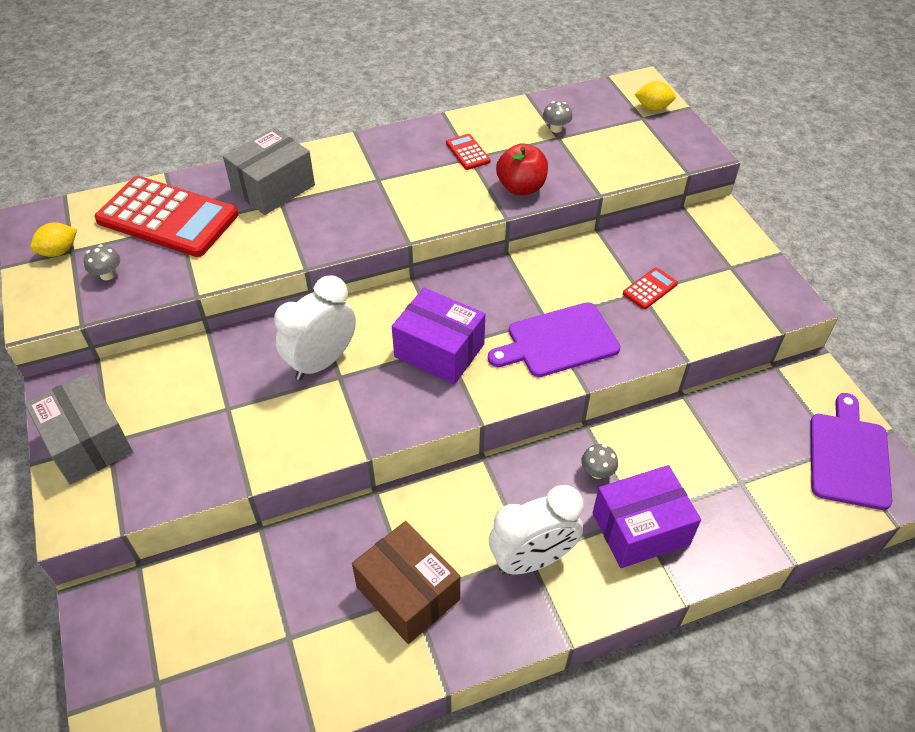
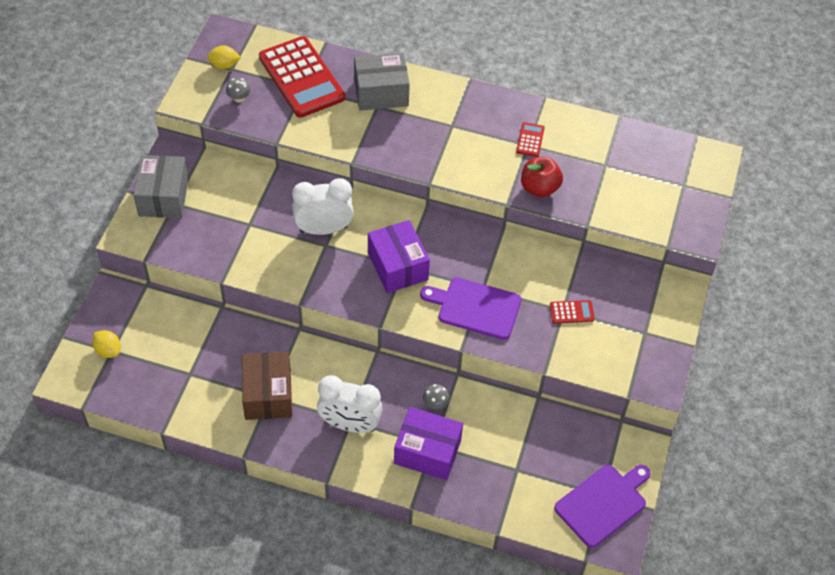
camera: 35 degrees right, 5 degrees up
(556, 128) = (611, 157): grey mushroom -> none
(653, 107) = (701, 182): yellow lemon -> yellow lemon (108, 350)

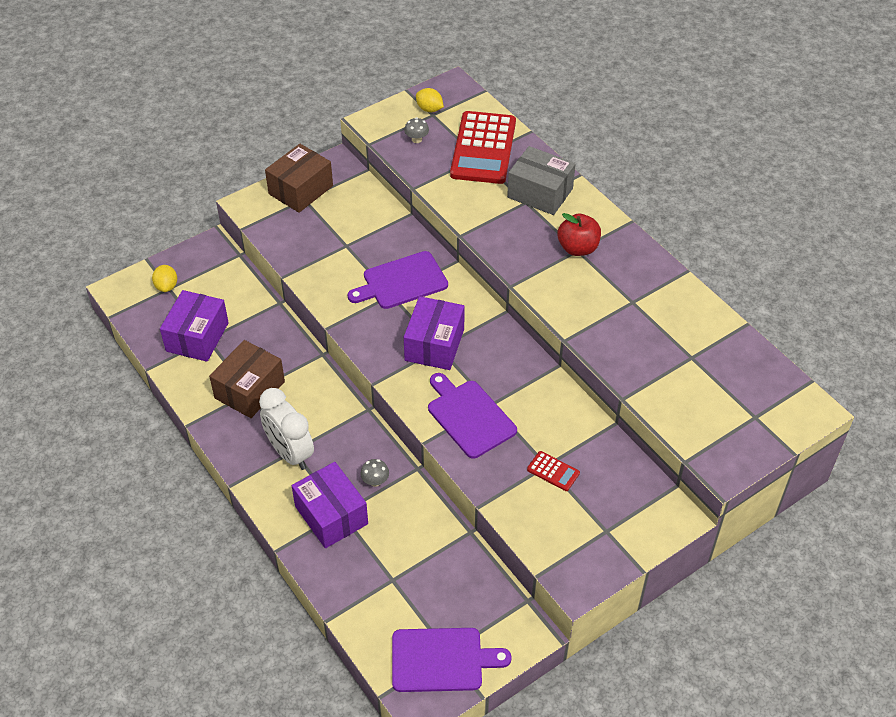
camera: 40 degrees right, 5 degrees down
(163, 197) = (300, 190): grey box -> brown box
(179, 378) = (197, 337): none -> purple box
(323, 229) = (401, 281): white clock -> purple cutting board
(530, 140) = (638, 298): red calculator -> none
(539, 188) = (608, 343): red apple -> red apple (578, 248)

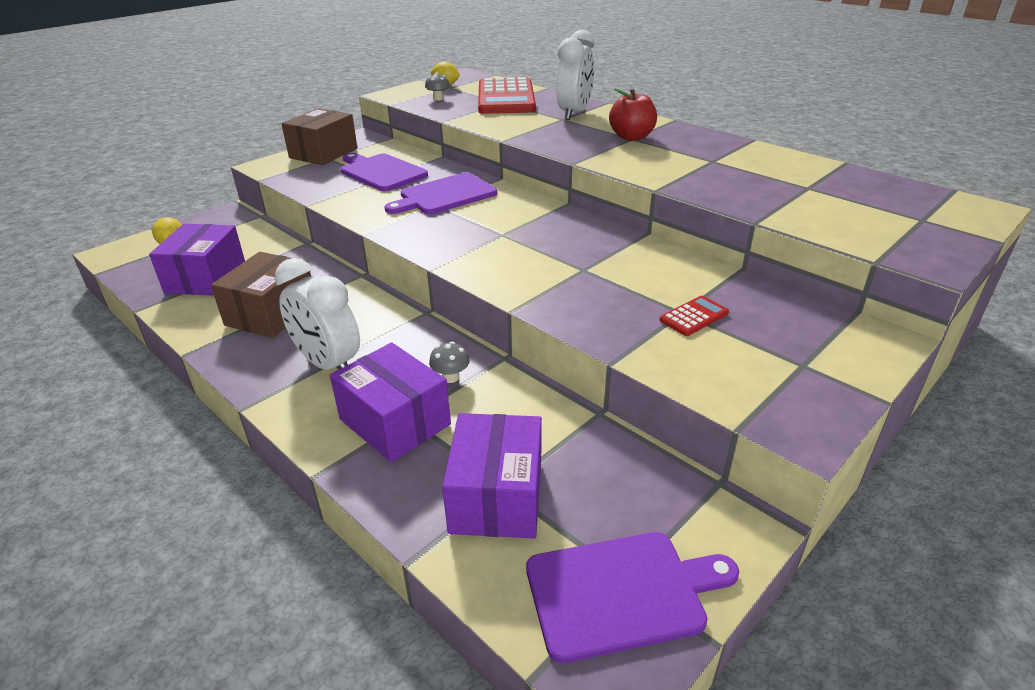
camera: 10 degrees left, 15 degrees down
(434, 345) = (496, 233): purple box -> purple box (496, 496)
(469, 416) = (561, 282): purple cutting board -> purple cutting board (381, 172)
(540, 193) = (574, 113): grey box -> white clock
(553, 471) = (694, 316): red calculator -> red calculator turned 60 degrees counterclockwise

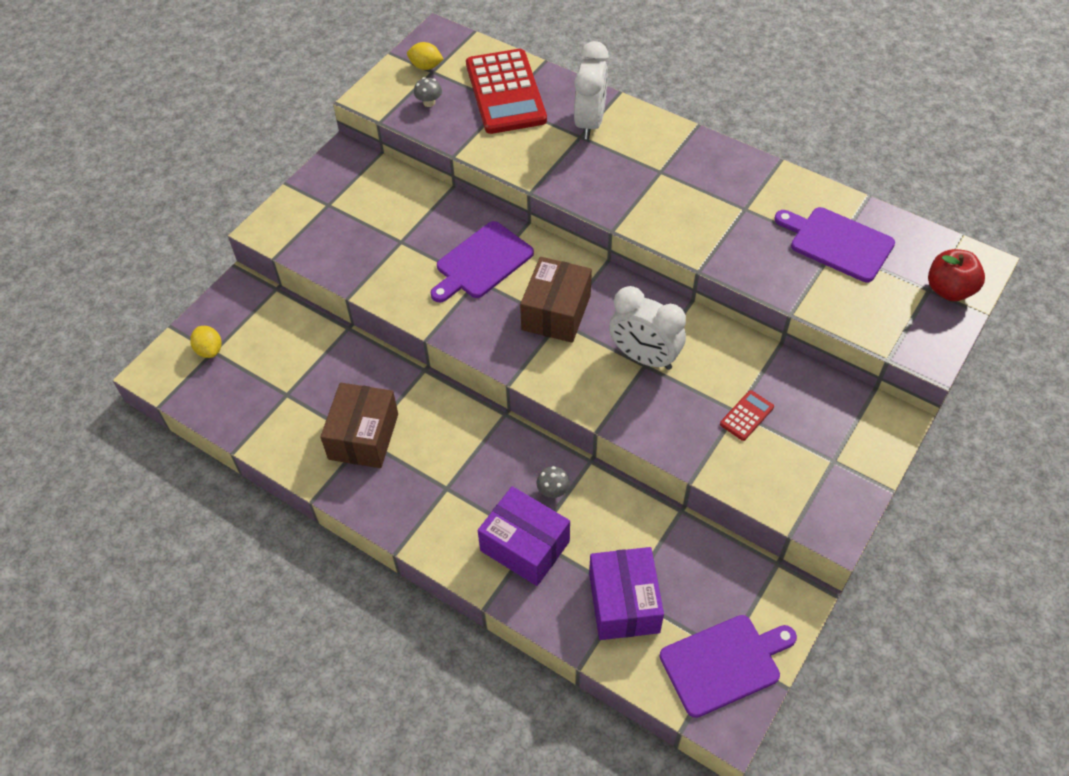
camera: 10 degrees left, 20 degrees up
(206, 277) = (274, 396): purple box -> none
(323, 153) = (319, 195): brown box -> brown box (556, 312)
(328, 364) = (444, 492): white clock -> white clock (644, 357)
(381, 172) = (399, 226): purple cutting board -> purple cutting board (837, 243)
(631, 137) = (659, 169): red apple -> red apple (949, 290)

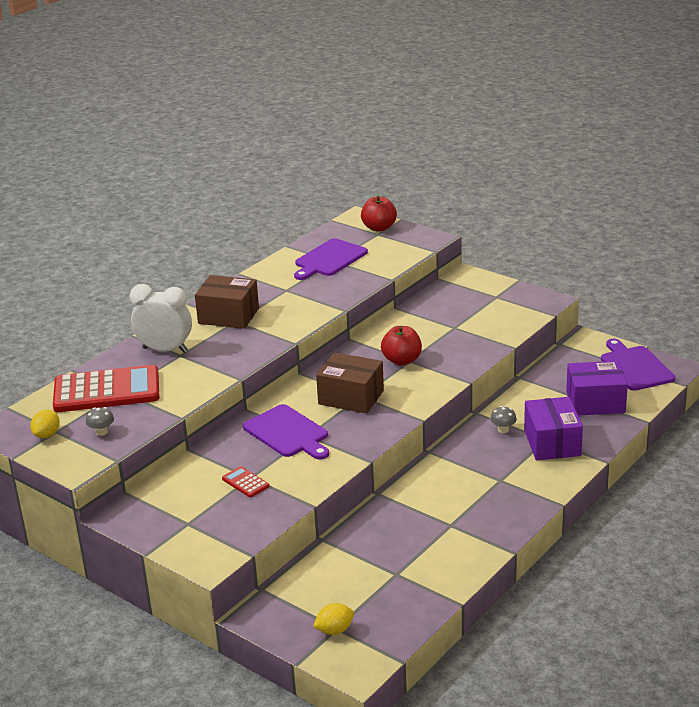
camera: 85 degrees left, 25 degrees down
(363, 436) = (447, 525): brown box -> brown box (228, 316)
(525, 546) = (552, 443): purple box -> purple box turned 45 degrees counterclockwise
(644, 357) = (402, 360): white clock -> red apple
(746, 416) = (458, 324): red calculator -> red calculator (245, 482)

